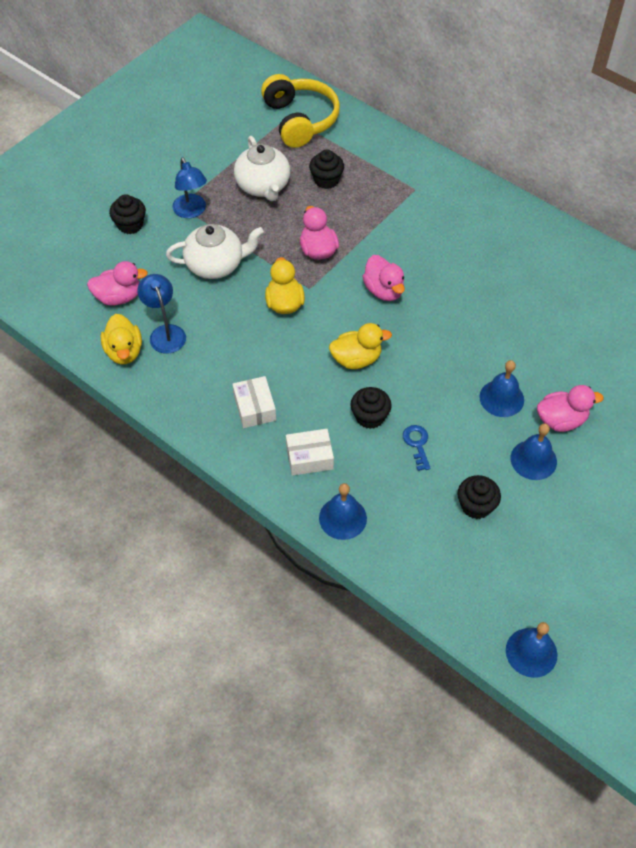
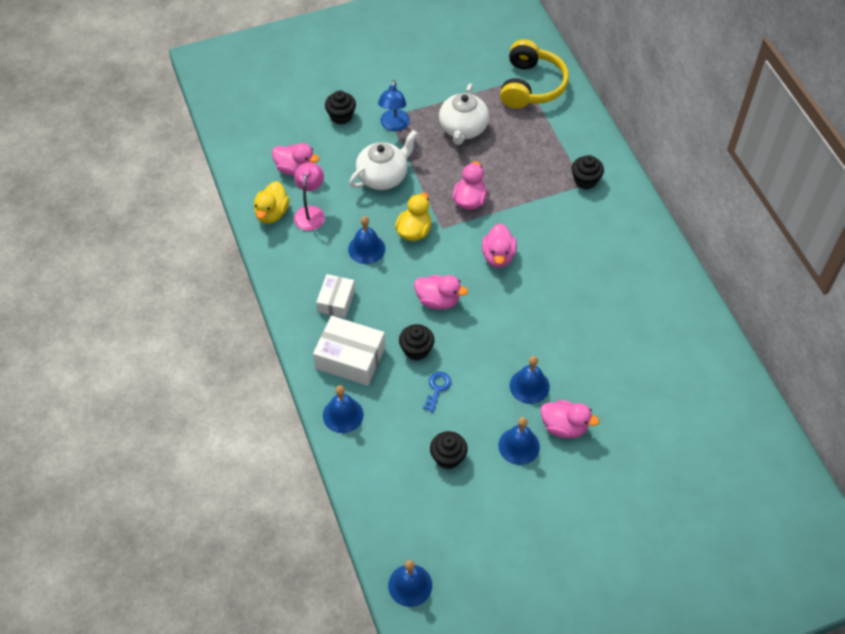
camera: 30 degrees right, 0 degrees up
(165, 333) = (310, 212): blue lamp -> pink lamp
(215, 265) = (383, 176): white teapot -> white teapot turned 60 degrees counterclockwise
(249, 342) = (366, 249): none -> blue bell
(309, 457) = (350, 358): white box -> white box, size x1.58
(326, 180) = (517, 145): black cupcake -> black cupcake (585, 180)
(356, 359) = (438, 300): yellow duck -> pink duck

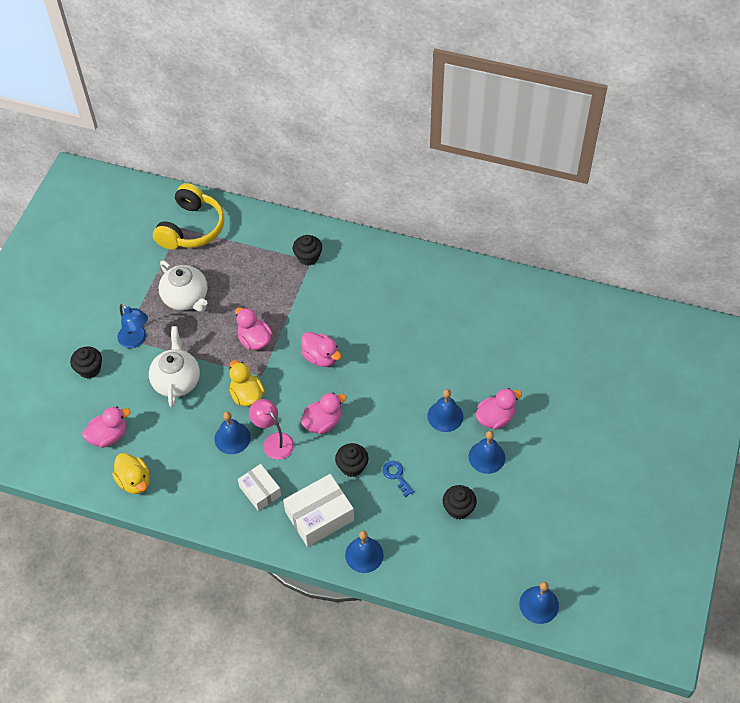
camera: 50 degrees left, 0 degrees up
(310, 212) = (161, 453): pink lamp -> pink lamp (274, 441)
(531, 86) = (191, 228): yellow headphones -> yellow headphones turned 60 degrees clockwise

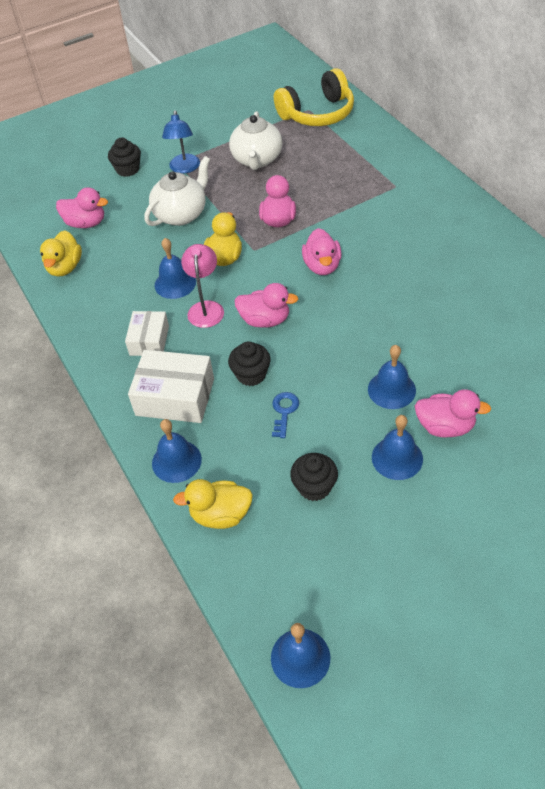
camera: 45 degrees right, 5 degrees down
(308, 257) = (396, 182): black cupcake -> none
(423, 565) = (220, 515): none -> yellow duck

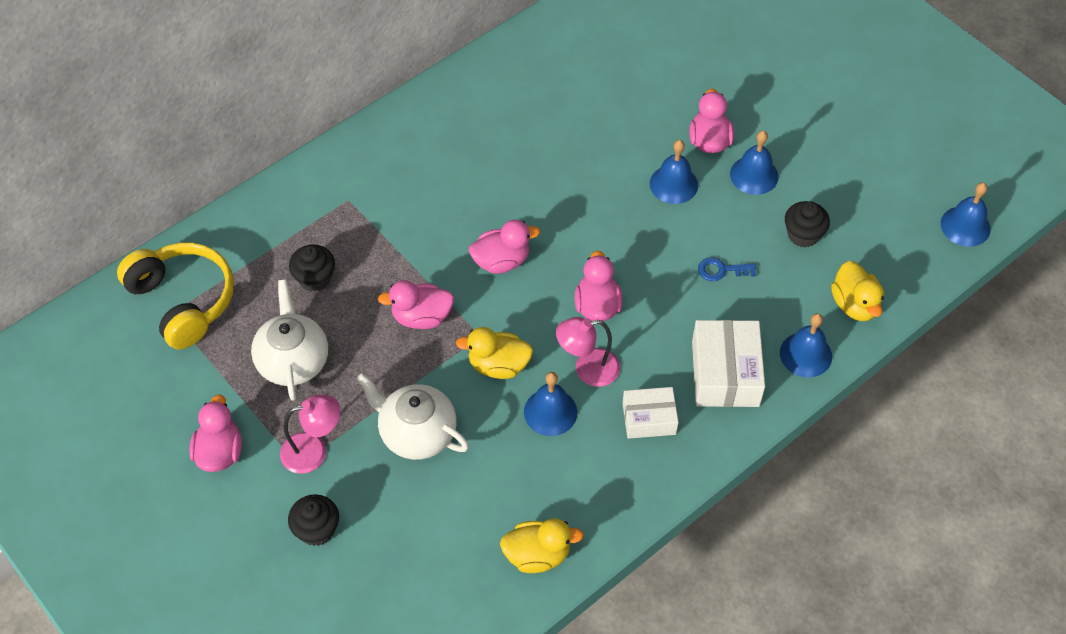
camera: 105 degrees left, 5 degrees up
(86, 223) = (444, 554): pink duck -> pink duck (219, 452)
(184, 168) = (314, 451): blue lamp -> pink lamp
(251, 374) = (679, 307): black cupcake -> black cupcake (314, 278)
(257, 160) = (293, 361): white teapot -> white teapot turned 90 degrees counterclockwise

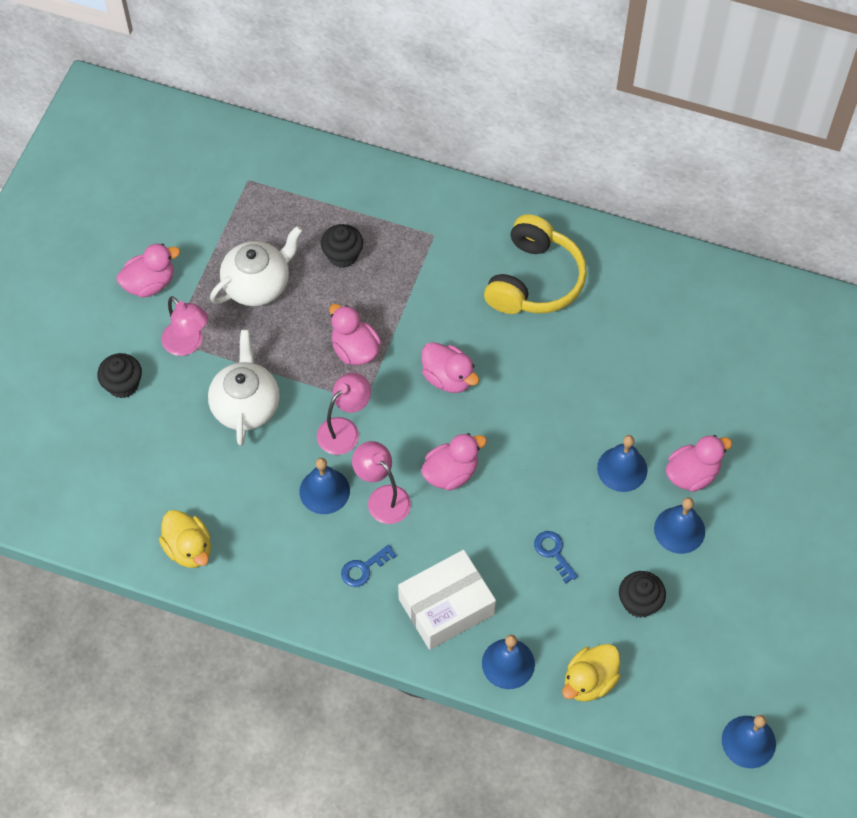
camera: 60 degrees right, 5 degrees up
(183, 301) = (264, 181): yellow headphones -> yellow headphones (534, 280)
(498, 365) = (344, 430): yellow duck -> pink lamp
(649, 419) = (363, 568): white box -> blue key

